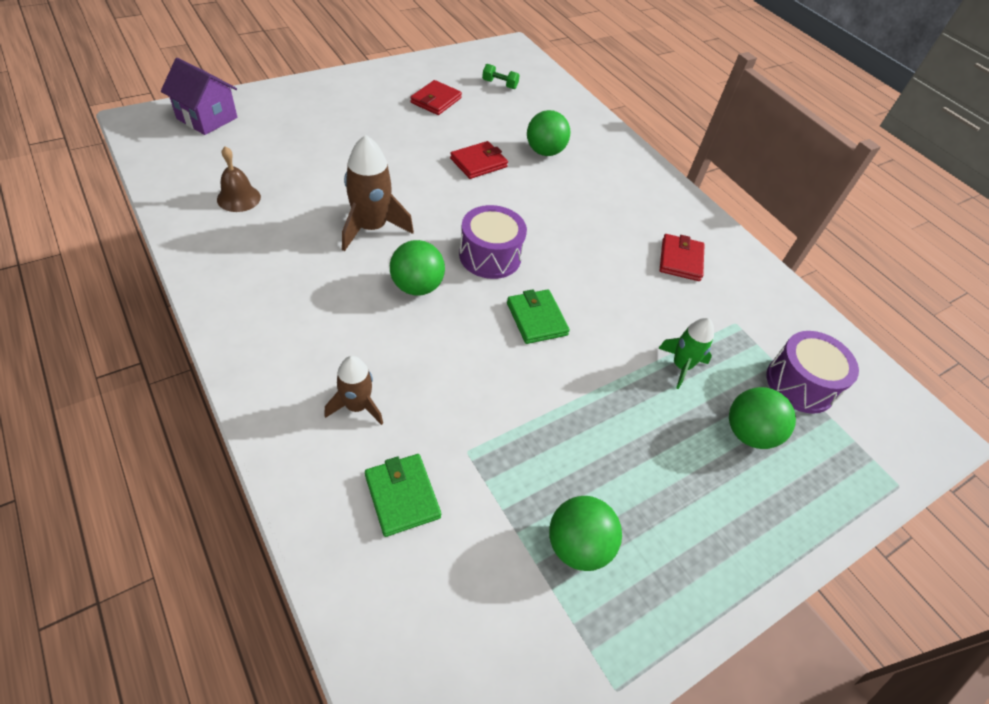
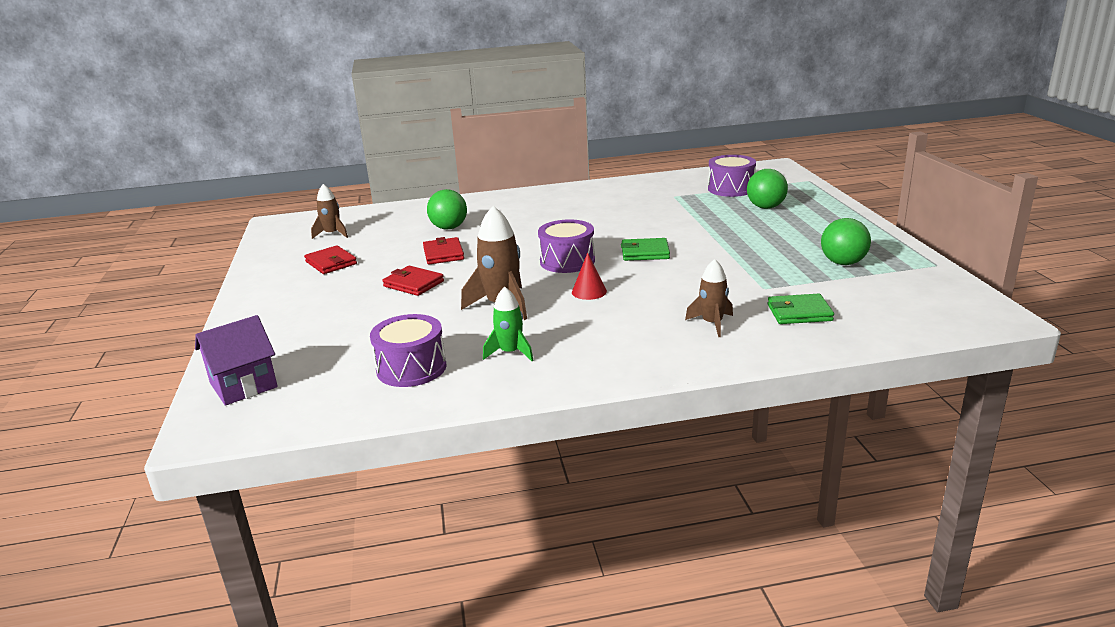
camera: 60 degrees left, 25 degrees down
(238, 198) = (411, 368): brown bell -> purple drum
(417, 286) = (589, 291): green ball -> red cone
(499, 84) = (332, 234): green dumbbell -> brown rocket
(680, 260) = (606, 201): red wallet -> red wallet (413, 284)
(681, 366) = (706, 216): green rocket -> green rocket (510, 352)

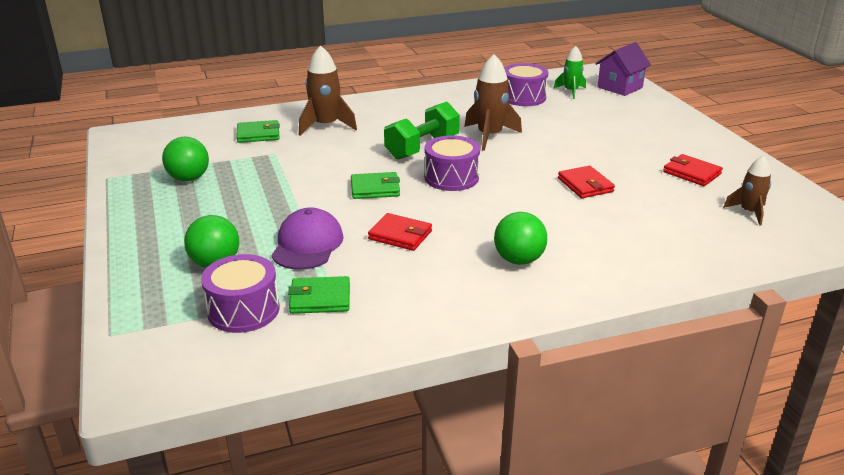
camera: 170 degrees right, 5 degrees up
(413, 284) = (582, 152): red wallet -> red wallet (400, 235)
(449, 228) = (614, 223): green ball -> green ball (518, 260)
(510, 352) = (464, 106): green rocket -> green rocket (570, 91)
(589, 291) = (422, 148): red cone -> green dumbbell
(682, 193) = (320, 298): none -> green wallet
(699, 217) = (307, 244): none -> purple cap
(712, 323) = (325, 126): brown rocket -> brown rocket, size x1.60

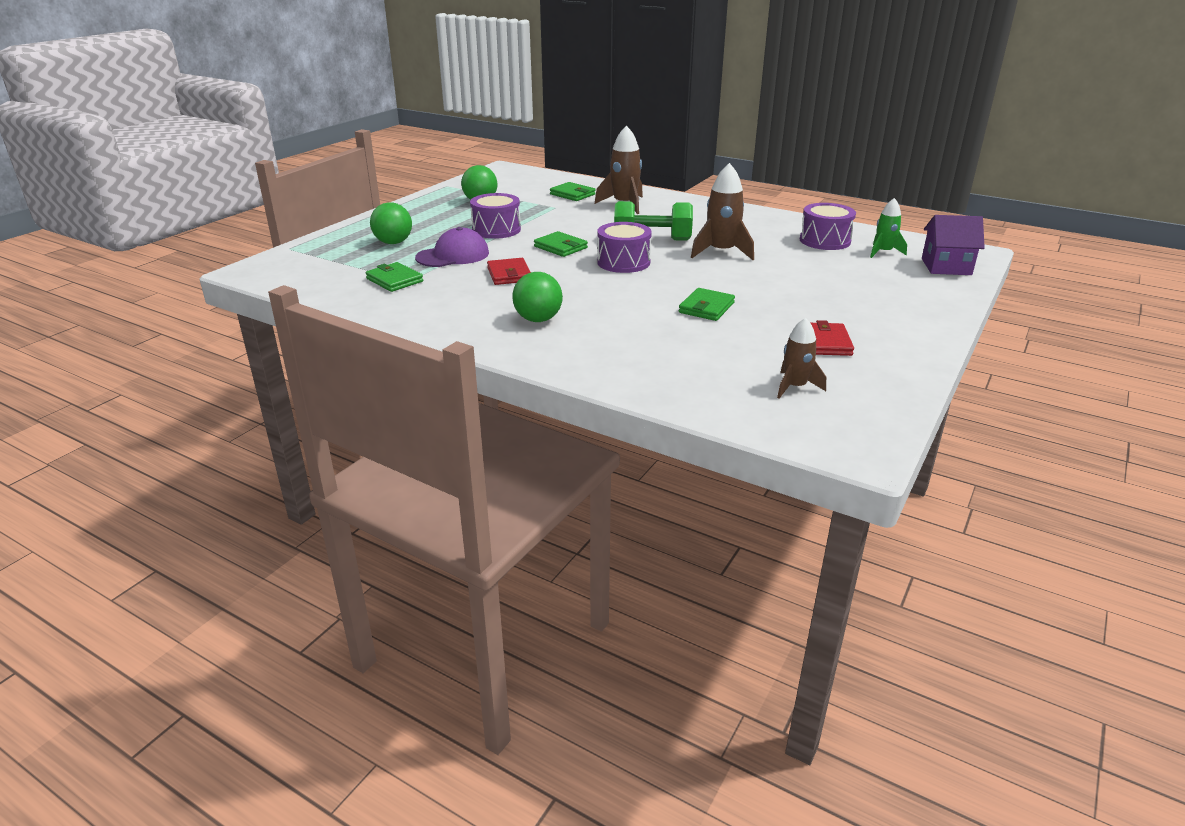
camera: 50 degrees right, 0 degrees up
(243, 310) = (354, 267): purple drum -> purple drum (496, 230)
(585, 185) = (706, 308): red wallet -> green wallet

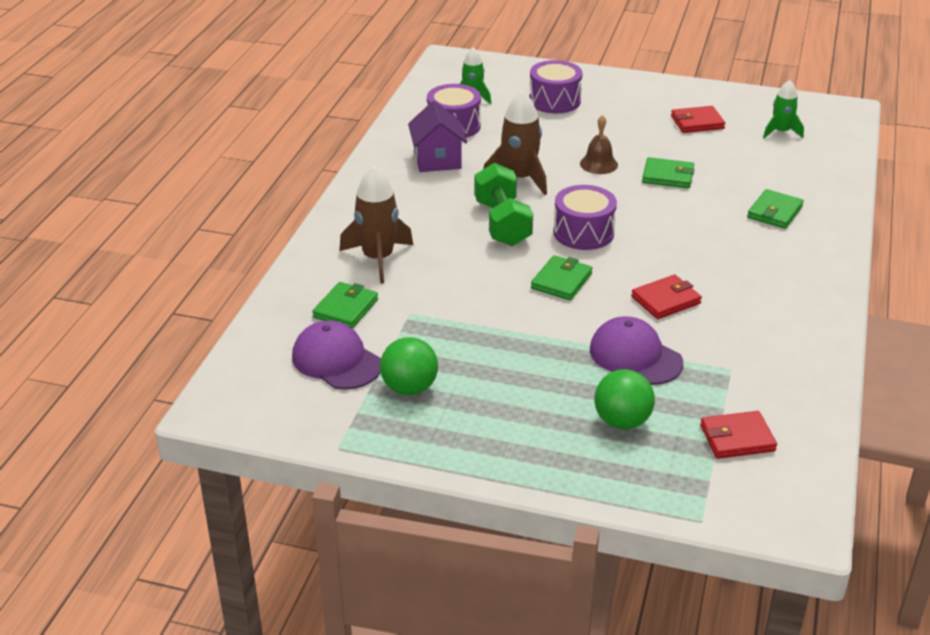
camera: 105 degrees left, 5 degrees up
(340, 269) = (737, 438): none -> red wallet
(394, 280) = (737, 380): green wallet -> green wallet (774, 212)
(496, 230) = (526, 343): purple drum -> purple drum (554, 101)
(522, 189) = (336, 360): none -> purple cap
(538, 319) = (761, 259): green ball -> none
(739, 283) = (598, 164): none -> brown bell
(795, 387) = (781, 132): brown rocket -> green rocket
(946, 267) = (495, 72): purple house -> purple house (437, 160)

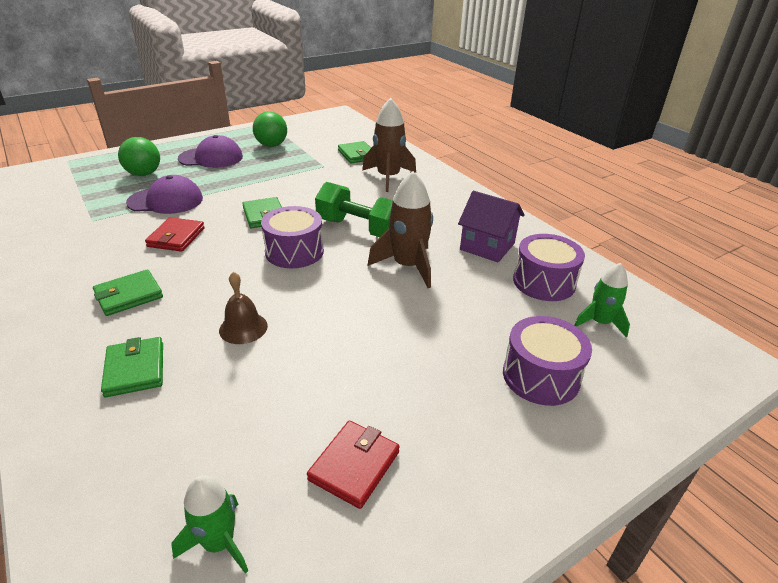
camera: 130 degrees right, 0 degrees up
(336, 360) = (322, 140): purple cap -> purple cap (211, 158)
(598, 164) = (372, 320): brown bell -> brown bell (243, 328)
(668, 176) = (292, 347): green wallet -> green wallet (129, 295)
(737, 438) = (65, 192): red wallet -> none

